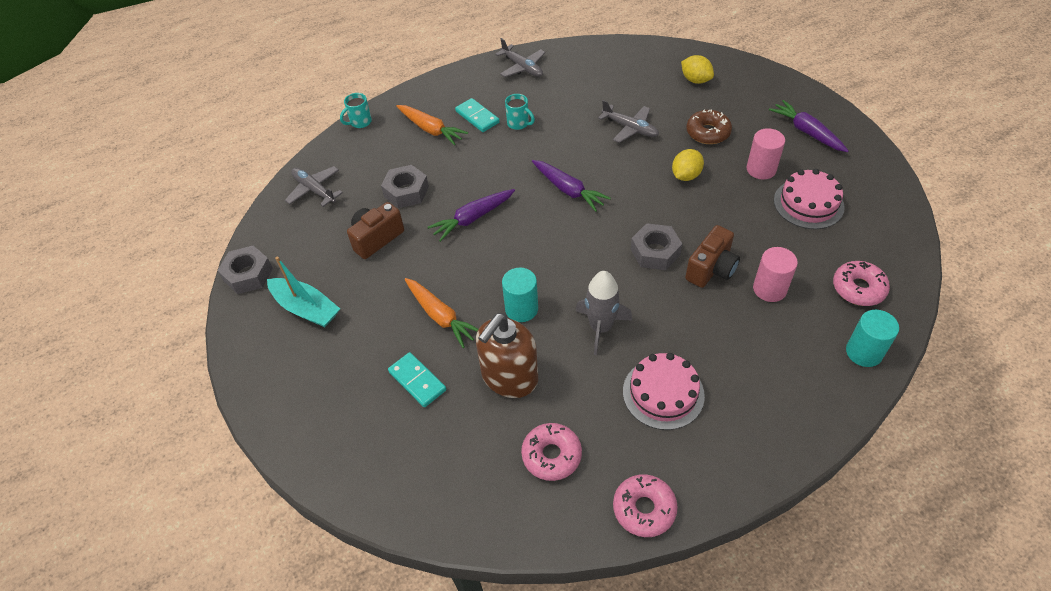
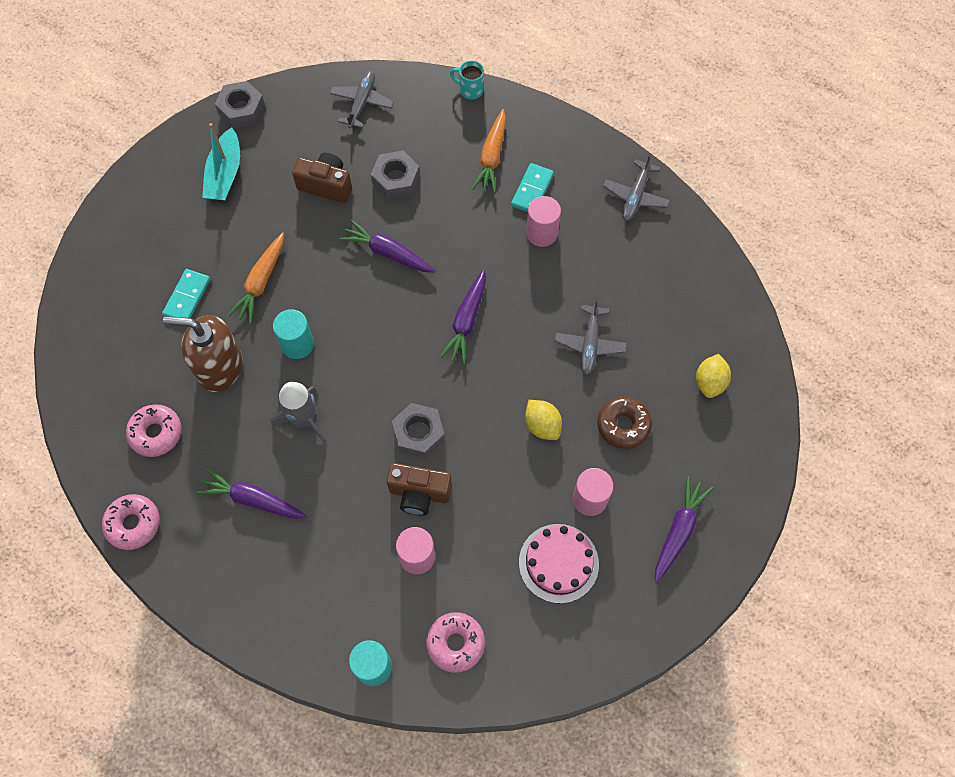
camera: 60 degrees right, 15 degrees up
(518, 123) = (542, 233): turquoise mug -> pink cylinder
(663, 393) = (253, 499): pink cake -> purple carrot
(686, 175) = (542, 425): yellow lemon -> yellow lemon turned 45 degrees clockwise

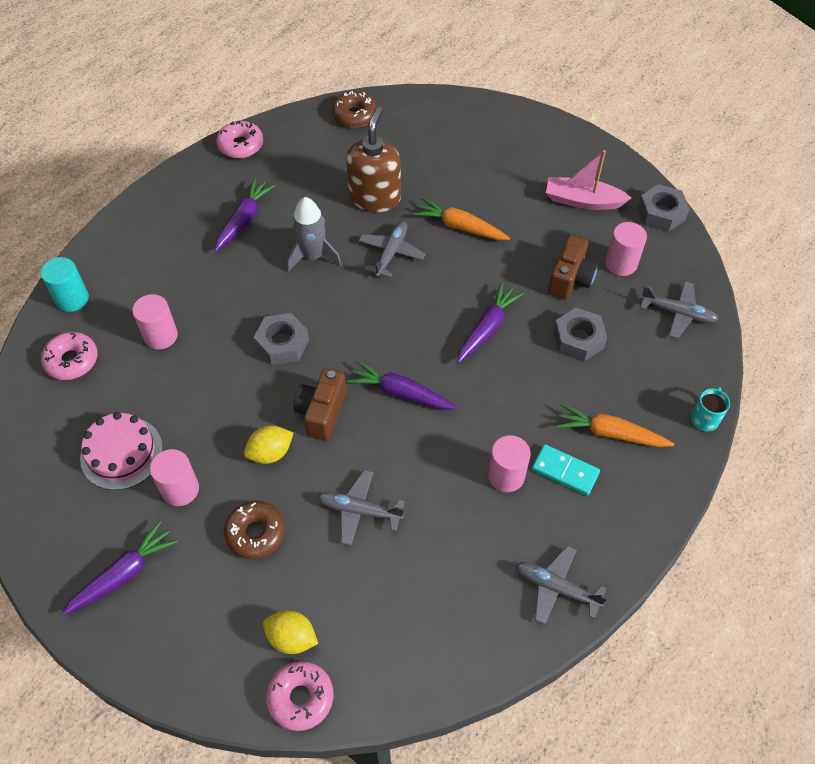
camera: 95 degrees right, 10 degrees down
(87, 401) = (355, 115): none -> brown donut
(156, 433) = (318, 157): pink donut -> pink donut (300, 698)
(187, 297) = (448, 175): turquoise domino -> none
(225, 174) = (582, 201): turquoise boat -> pink boat
(297, 344) = (391, 253): turquoise cylinder -> grey plane
(305, 144) = (621, 263): none -> pink cylinder
(419, 493) = (221, 341): brown camera -> brown camera (322, 412)
(678, 531) = (123, 574): purple carrot -> purple carrot turned 75 degrees counterclockwise

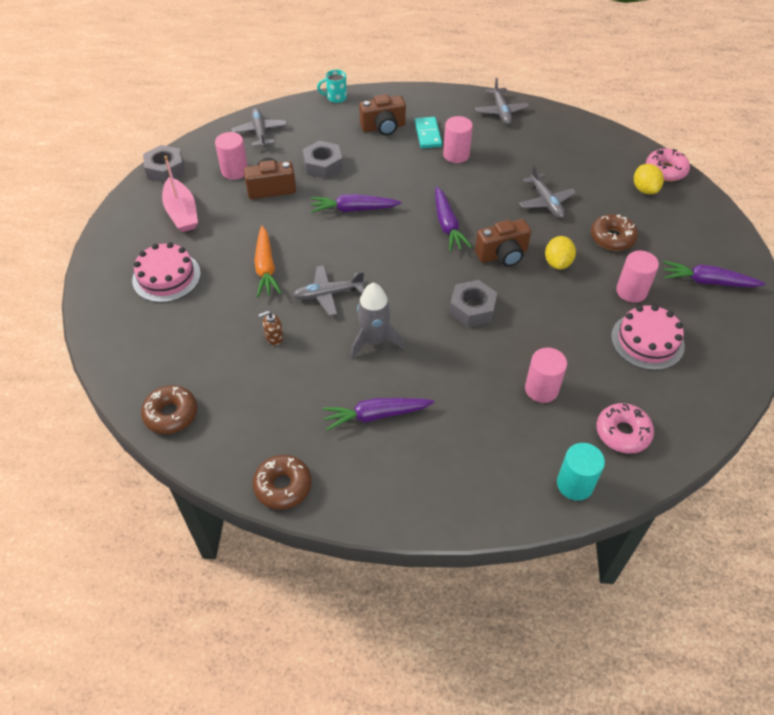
camera: 125 degrees left, 5 degrees down
(241, 145) = (283, 486): pink donut -> brown donut
(270, 453) = (557, 263): yellow lemon -> yellow lemon turned 75 degrees clockwise
(375, 197) = (274, 337): brown soap dispenser -> brown soap dispenser, size x0.40
(502, 161) = (166, 277): none -> pink cake
(610, 433) = (383, 127): orange carrot -> brown camera

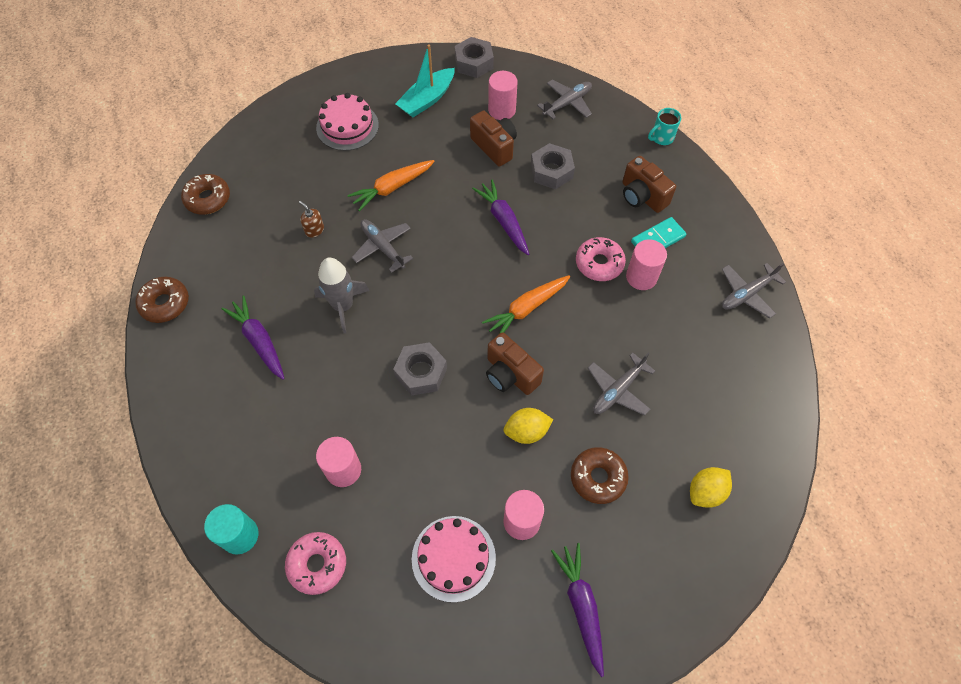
camera: 65 degrees right, 10 degrees up
(182, 213) = (427, 100): pink boat -> turquoise boat
(336, 97) = (661, 138): turquoise mug -> turquoise mug turned 90 degrees counterclockwise
(447, 225) = (526, 309): purple carrot -> orange carrot
(665, 170) = (758, 508): pink donut -> pink donut (599, 263)

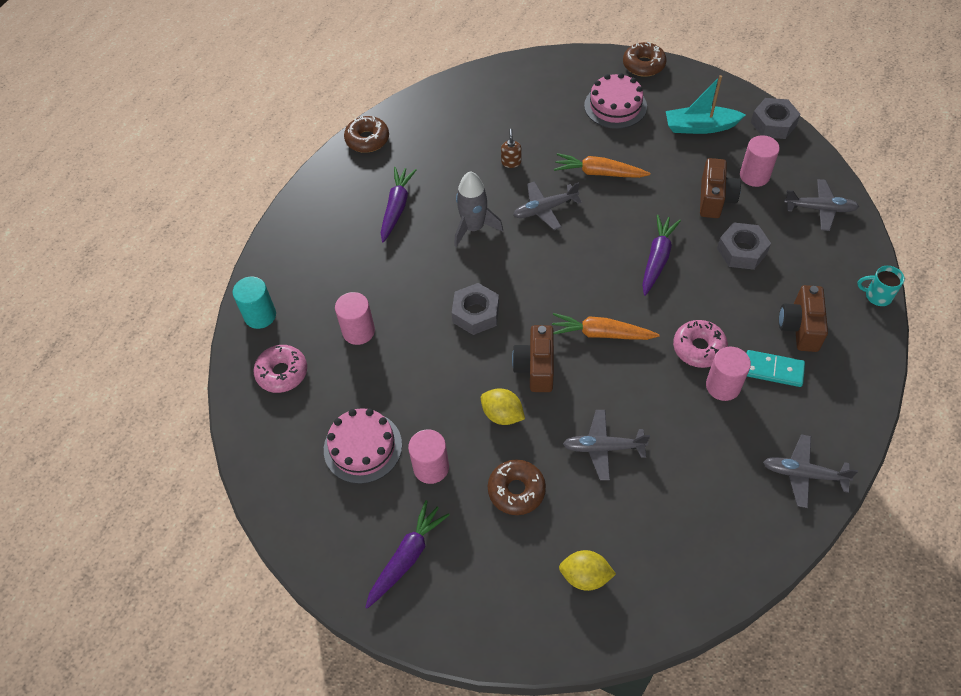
camera: 50 degrees right, 5 degrees down
(208, 199) = (464, 90): brown donut -> brown donut (643, 65)
(383, 247) = (545, 209): grey plane -> grey plane turned 120 degrees counterclockwise

